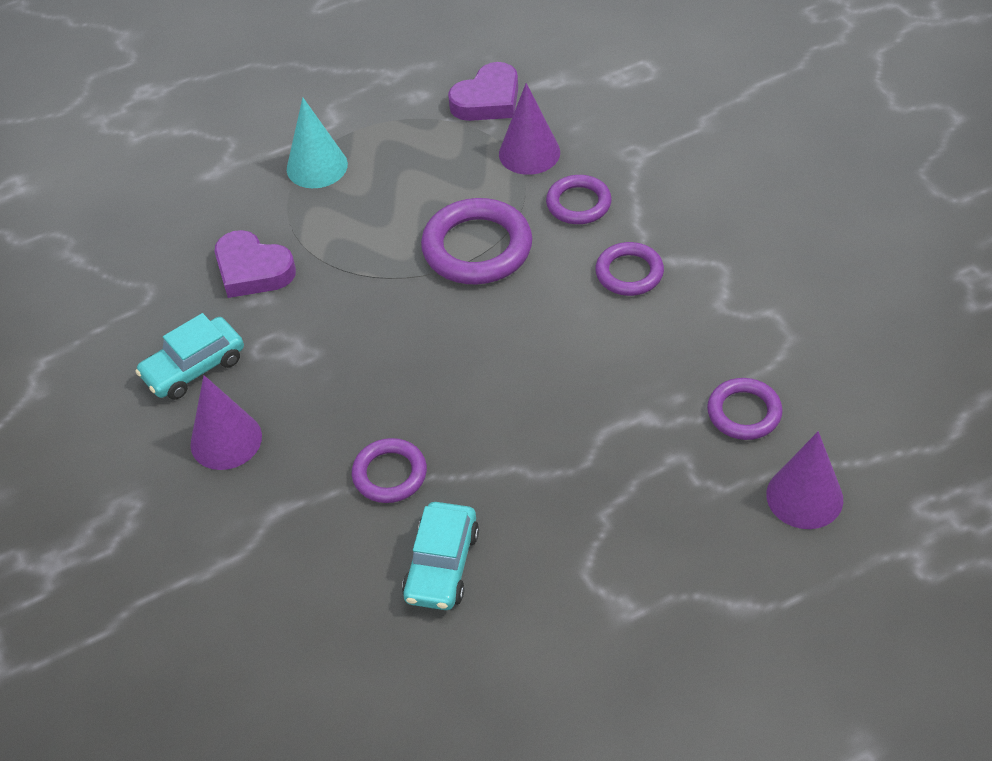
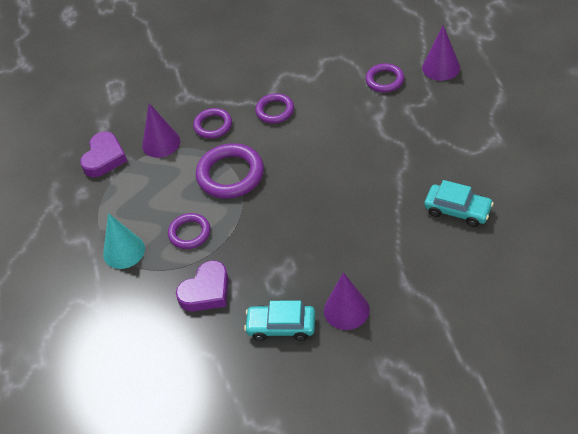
camera: 75 degrees left, 0 degrees up
(194, 367) = (281, 327): turquoise car -> turquoise car turned 120 degrees clockwise
(390, 474) = (391, 229): purple ring -> purple ring (189, 233)
(488, 100) = (104, 158): purple heart -> purple heart turned 45 degrees clockwise

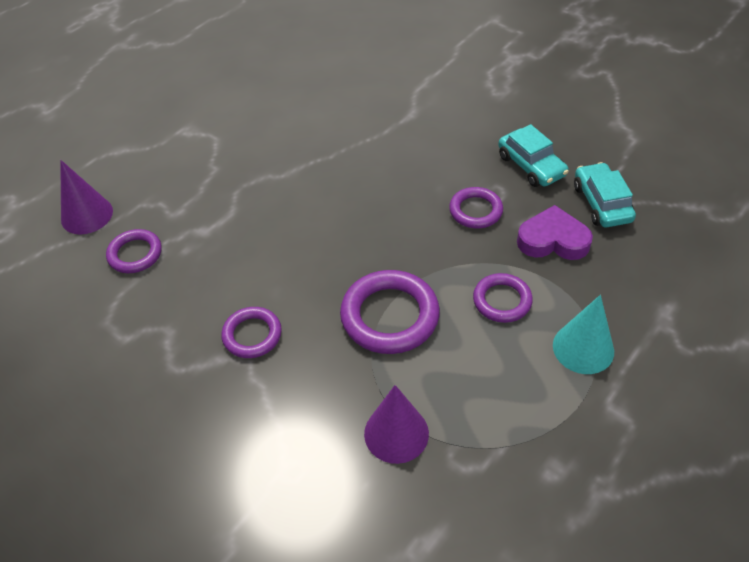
camera: 130 degrees left, 0 degrees up
(104, 158) = (476, 490): purple heart -> none
(213, 125) = (322, 389): purple ring -> purple ring (475, 211)
(346, 310) = (472, 135): purple cone -> none
(457, 210) = (299, 118): turquoise car -> turquoise car (601, 203)

